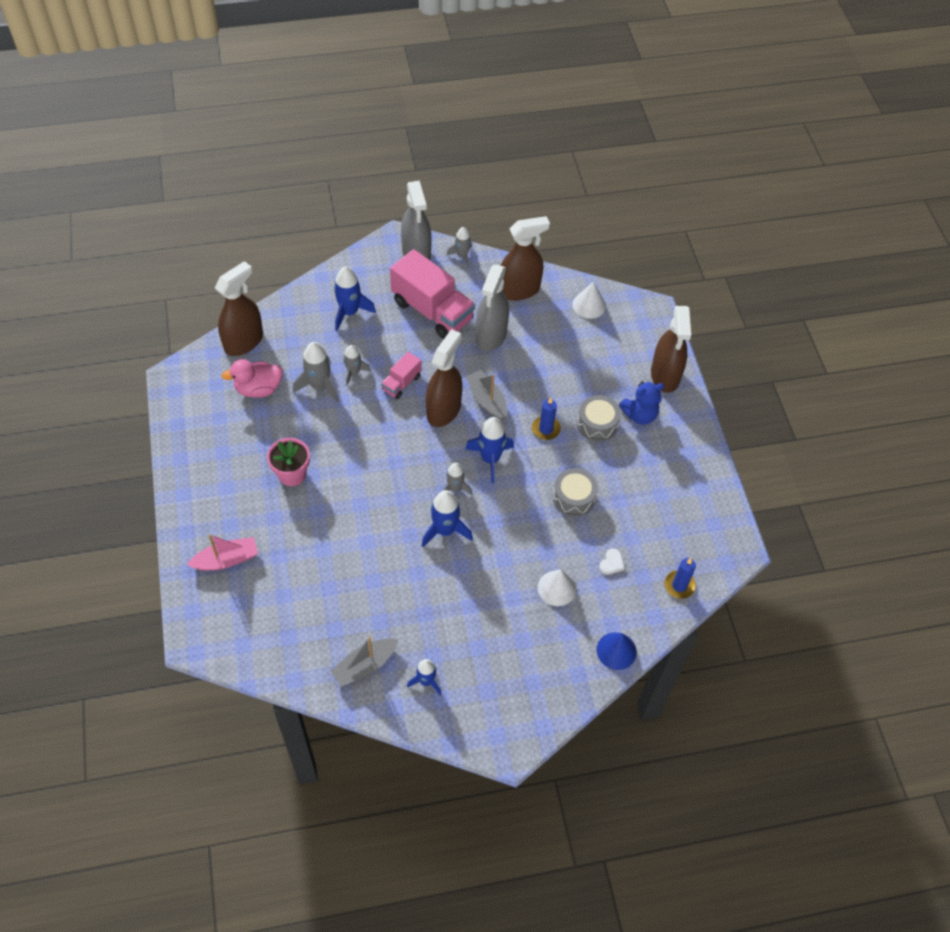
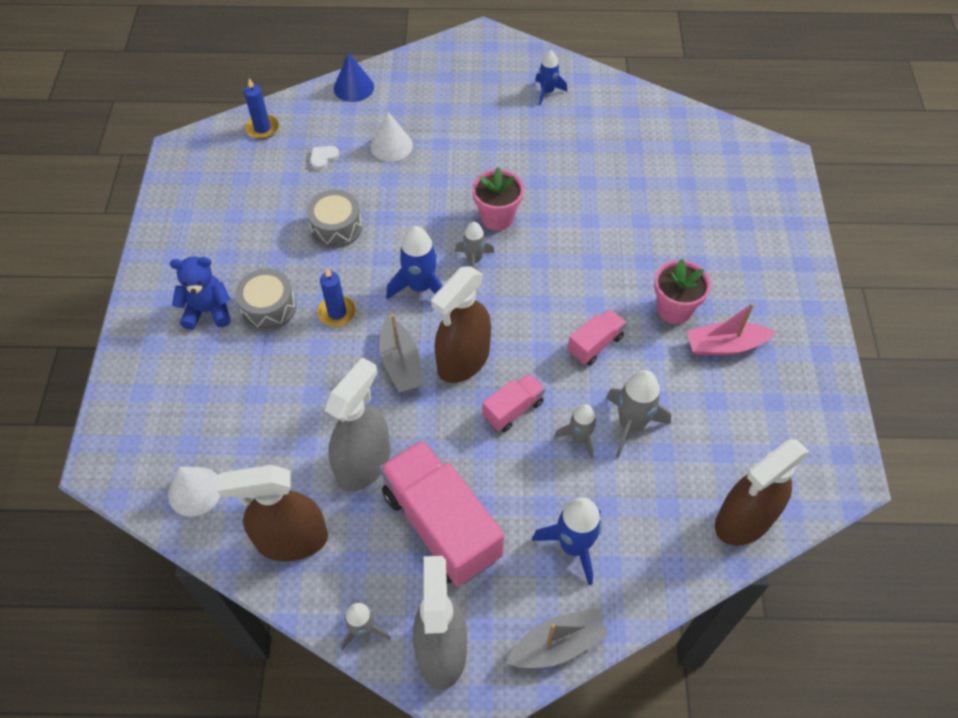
camera: 165 degrees left, 0 degrees up
(226, 560) = (752, 226): pink boat -> pink boat (725, 345)
(258, 389) = (719, 435): pink duck -> none
(350, 437) = (595, 344): none -> pink truck
(365, 665) = (606, 112): grey boat -> grey boat (557, 644)
(445, 530) = (497, 217): blue rocket -> pink flower pot
(665, 375) = (145, 358): brown spray bottle -> none

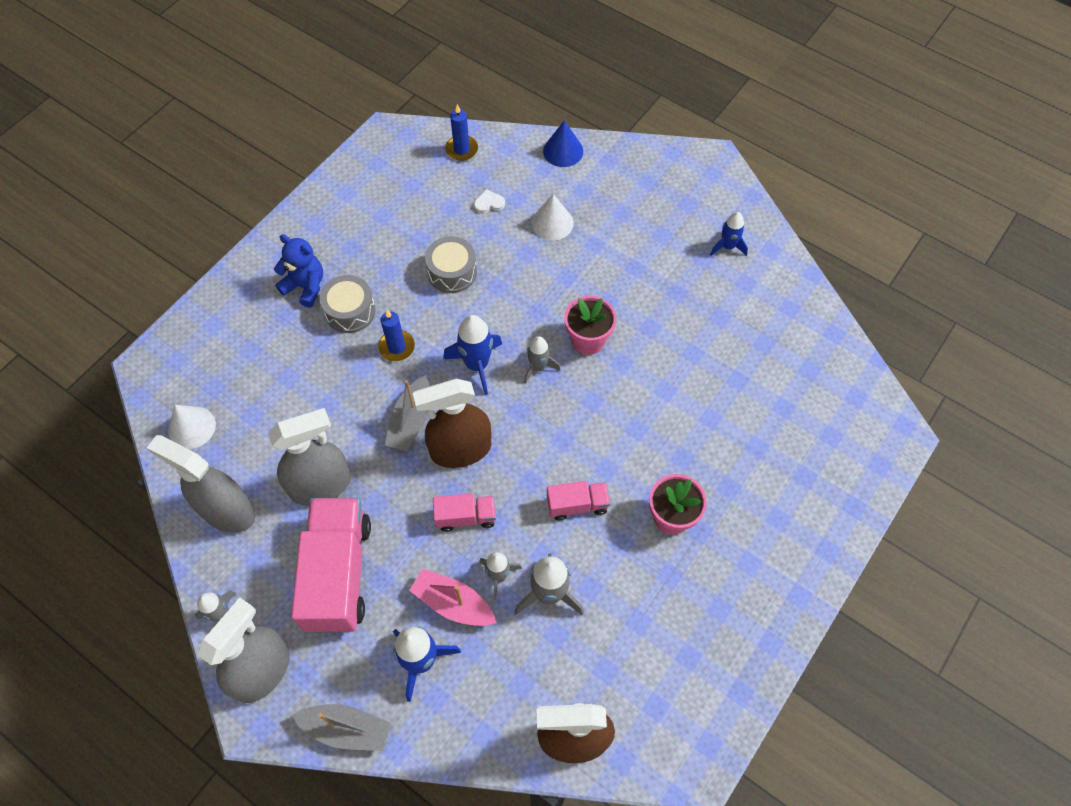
camera: 35 degrees right, 5 degrees up
(292, 540) = (227, 511): brown spray bottle -> grey spray bottle
(725, 345) = (688, 579): pink boat -> pink boat (453, 603)

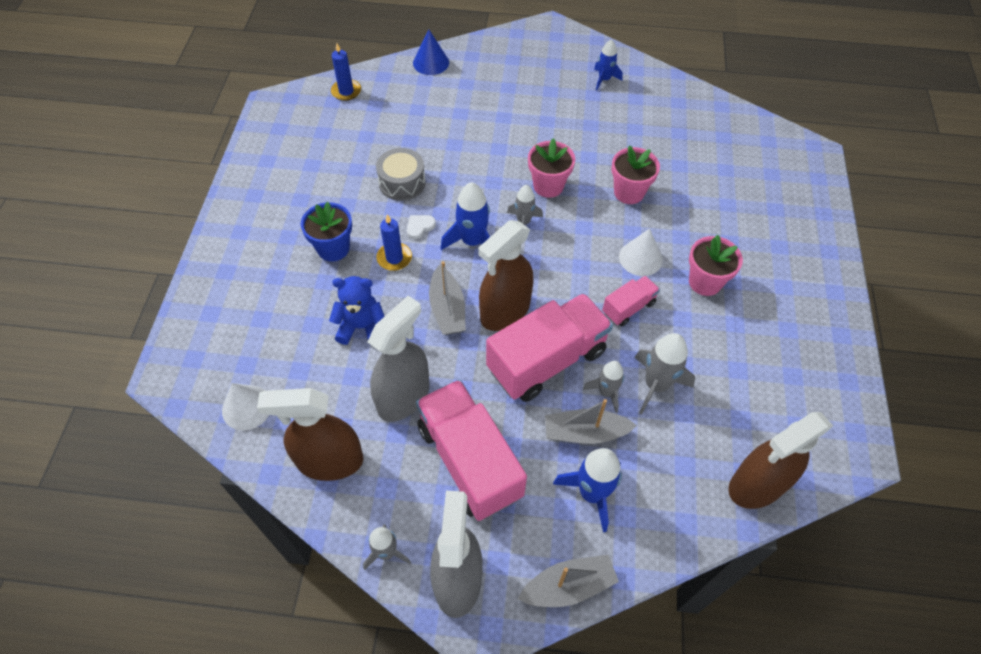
camera: 30 degrees left, 5 degrees down
(227, 511) = (330, 461): grey spray bottle -> brown spray bottle
(305, 286) = (279, 246): blue teddy bear -> blue teddy bear (361, 327)
(350, 311) = (333, 248): grey drum -> blue flower pot
(453, 603) = (585, 433): pink boat -> grey boat
(466, 517) = (546, 360): pink truck -> pink truck, size x2.04
(489, 203) = (397, 121): white heart -> white heart (420, 227)
(552, 223) = (459, 115): white cone -> white cone (640, 258)
(663, 385) = (629, 192): none -> pink flower pot

